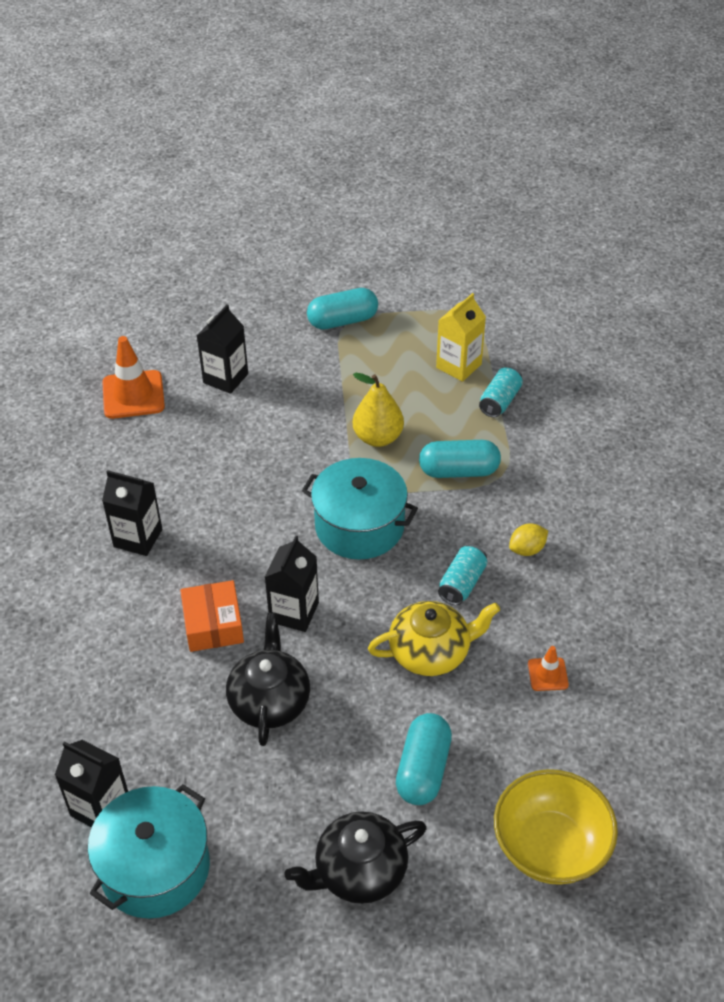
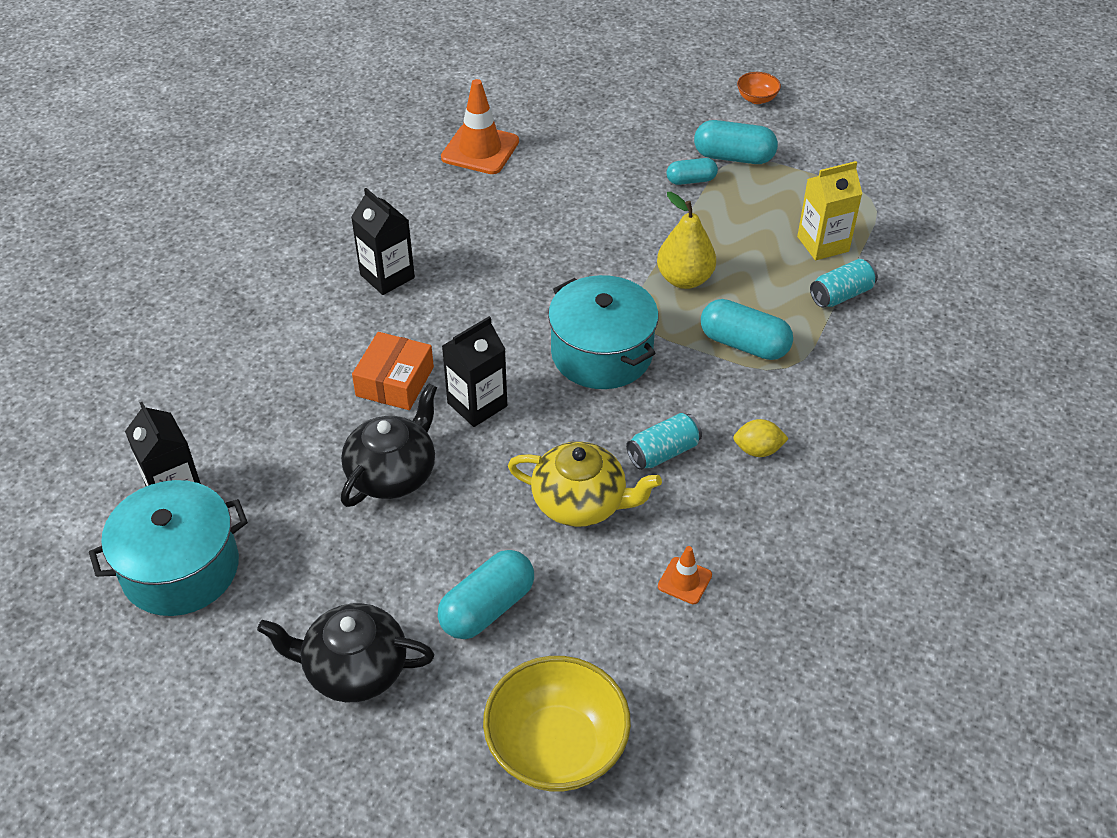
camera: 30 degrees right, 0 degrees up
(225, 378) = (577, 167): black carton -> none
(324, 353) = (691, 180): none -> turquoise capsule
(325, 265) = (757, 99): none -> orange bowl

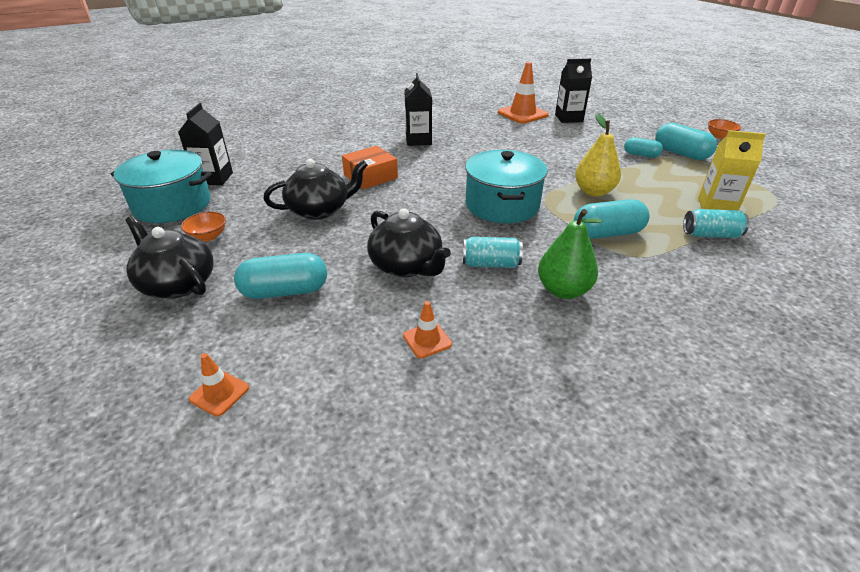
camera: 35 degrees right, 10 degrees down
(301, 589) = (208, 236): none -> orange bowl
(477, 404) = (401, 200): black carton -> black carton (568, 118)
(556, 747) = (219, 393): yellow bowl -> orange traffic cone
(581, 502) = (407, 266): yellow teapot -> black teapot
(744, 344) = (607, 233): turquoise capsule -> turquoise capsule turned 75 degrees counterclockwise
(758, 450) = (563, 290): yellow lemon -> green pear

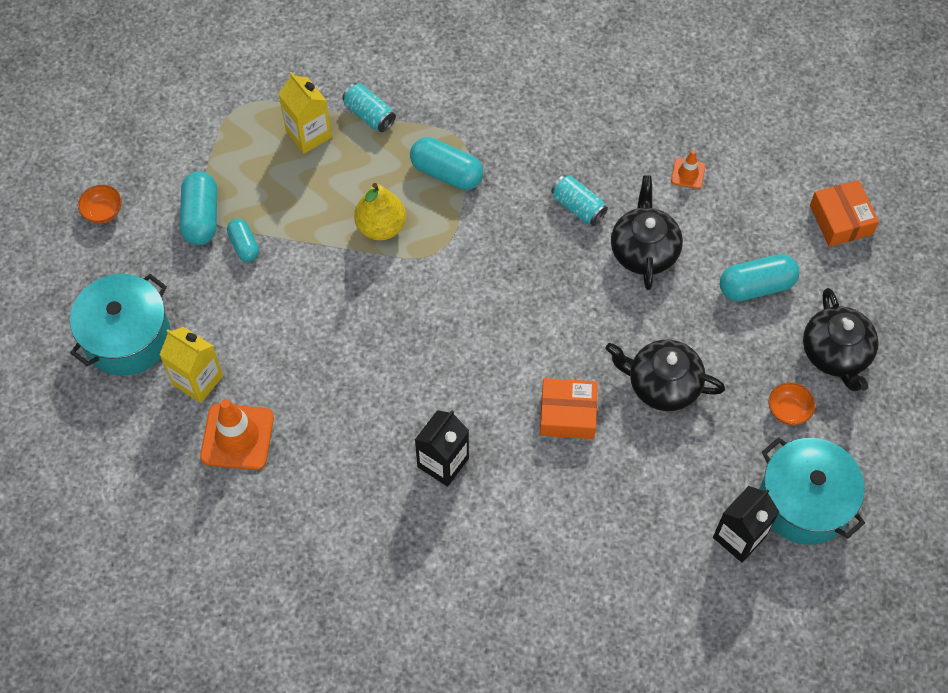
camera: 140 degrees left, 25 degrees up
(219, 393) = (841, 220): orange traffic cone -> orange box
(285, 291) = (756, 286): turquoise capsule -> turquoise capsule turned 45 degrees counterclockwise
(502, 205) = (487, 269): turquoise pot -> turquoise pot (127, 337)
(563, 290) = (555, 148): green pear -> none
(568, 118) = (198, 380): black carton -> yellow carton

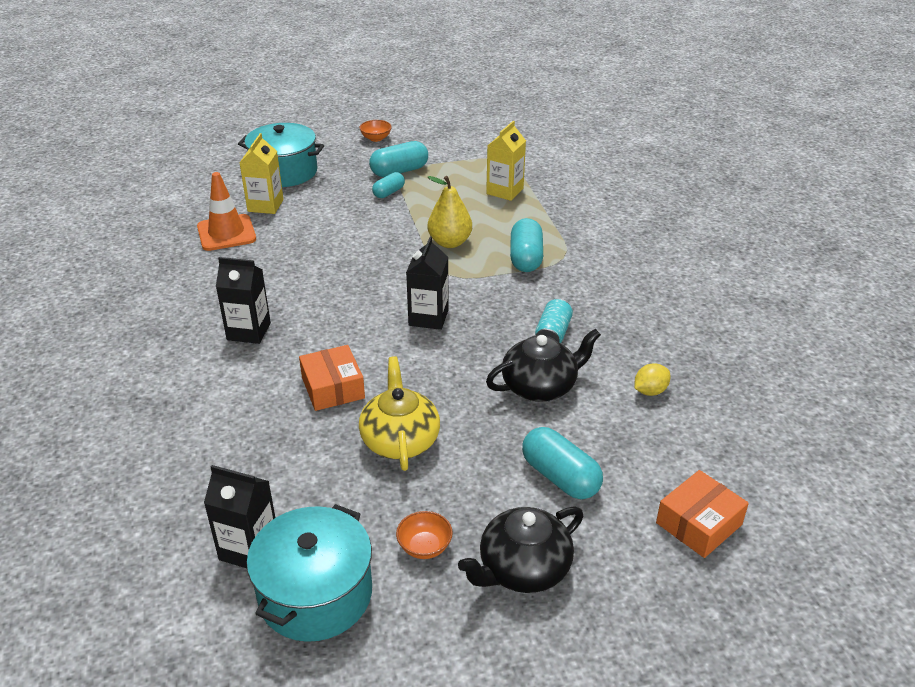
camera: 65 degrees right, 25 degrees down
(369, 115) = (546, 210): turquoise can -> none
(501, 297) = (428, 317): none -> black carton
(662, 384) = (400, 440): black teapot -> yellow teapot
(688, 173) = (650, 391): orange traffic cone -> yellow lemon

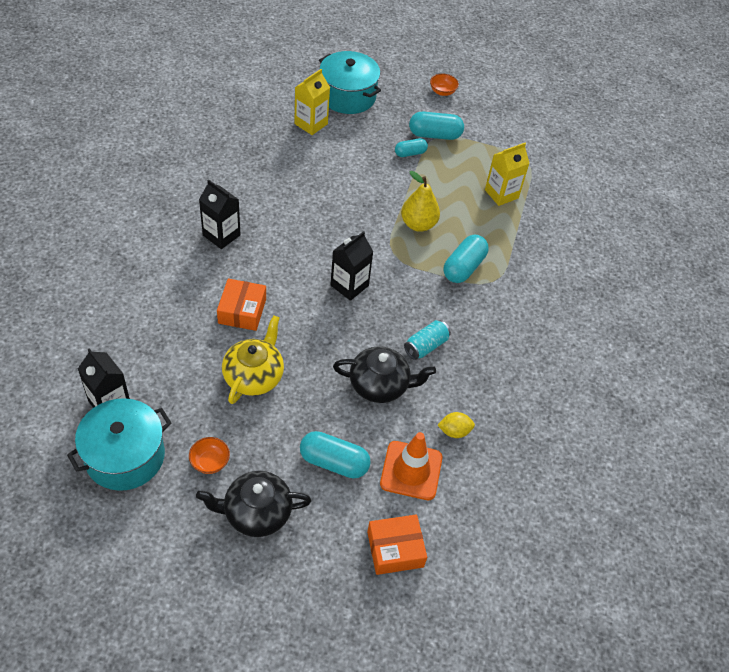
camera: 25 degrees right, 15 degrees up
(226, 233) = (266, 138): orange traffic cone -> orange traffic cone (411, 470)
(560, 477) = (334, 462): turquoise capsule -> turquoise capsule turned 60 degrees counterclockwise

